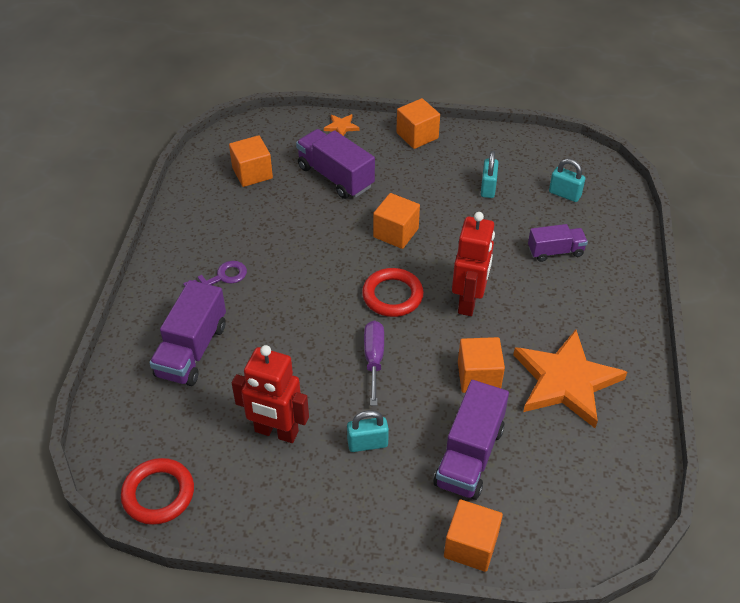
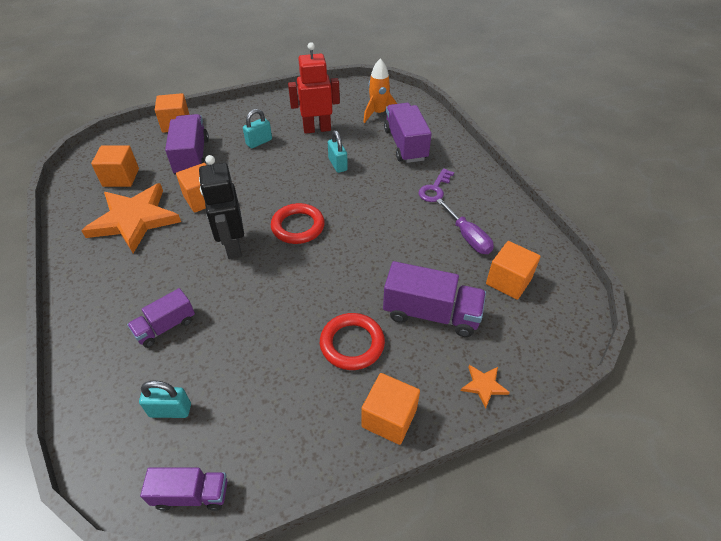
camera: 150 degrees right, 0 degrees up
(158, 494) = (355, 90): red ring -> red ring (352, 344)
(172, 422) = (378, 113): none -> orange rocket
(374, 359) = (284, 182): purple screwdriver -> purple screwdriver (468, 237)
(396, 233) = (330, 280): orange cube -> orange cube (121, 177)
(469, 302) = (232, 246): red robot -> black robot
(488, 188) = (265, 376): turquoise padlock -> turquoise padlock (338, 164)
(561, 148) = (191, 494): none -> purple truck

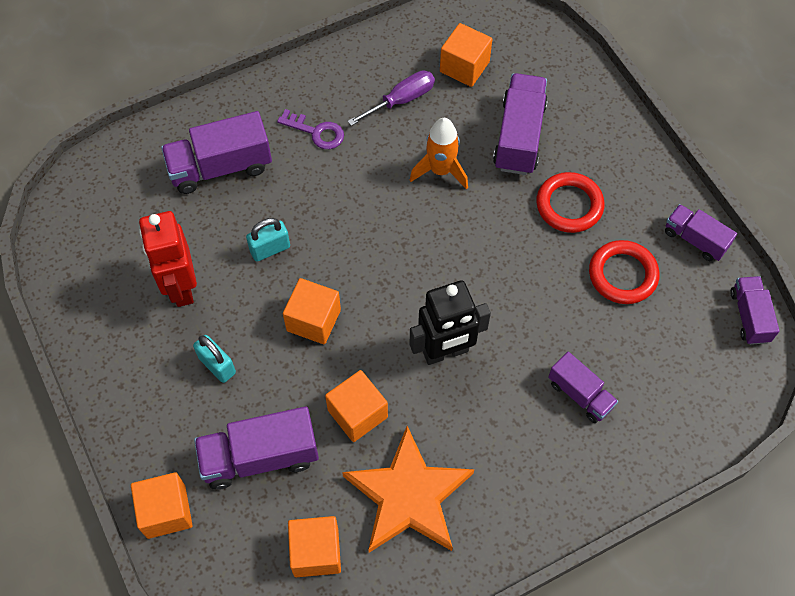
camera: 95 degrees left, 15 degrees up
(170, 410) = (677, 358): turquoise padlock -> none
(295, 455) = (695, 239): none -> purple truck
(298, 226) = (402, 281): red ring -> red ring (622, 275)
(378, 113) = (138, 205): orange rocket -> orange rocket (440, 170)
(389, 418) = (643, 169): orange cube -> orange cube (313, 320)
(484, 385) = (595, 95): orange star -> none

